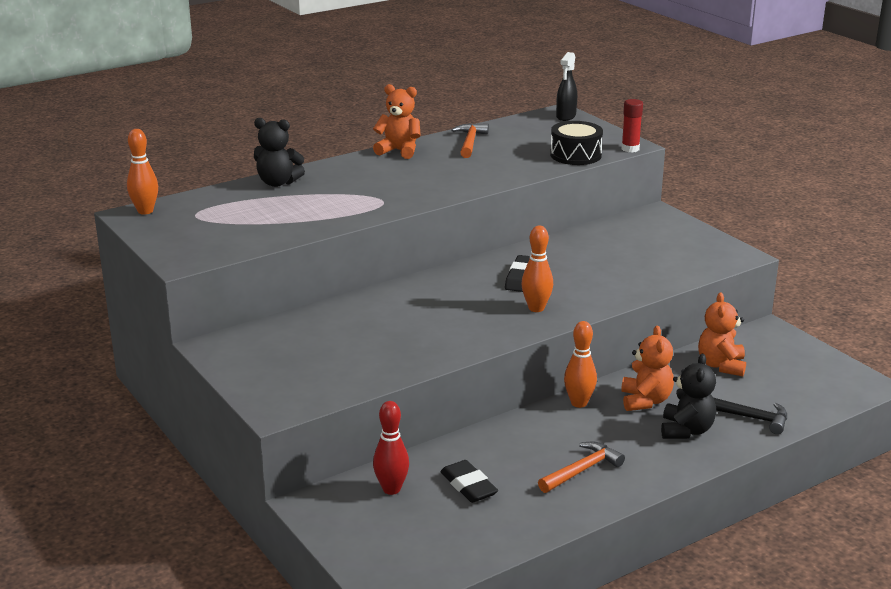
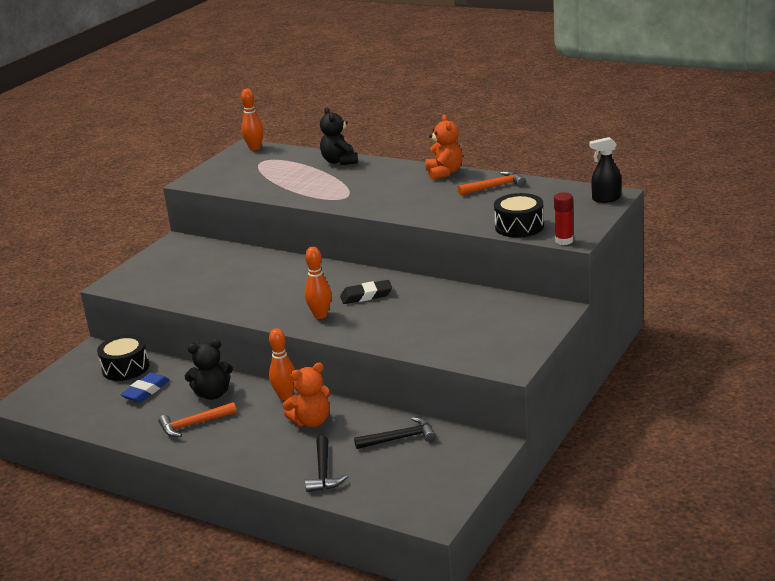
camera: 65 degrees right, 0 degrees up
(391, 489) = (125, 368): red bowling pin -> black drum
(468, 486) = (146, 391): black eraser -> blue eraser
(582, 470) = (193, 424): orange hammer -> orange hammer turned 135 degrees clockwise
(686, 430) = (280, 450): black teddy bear -> black teddy bear (213, 394)
(721, 365) = (400, 438): orange teddy bear -> black hammer

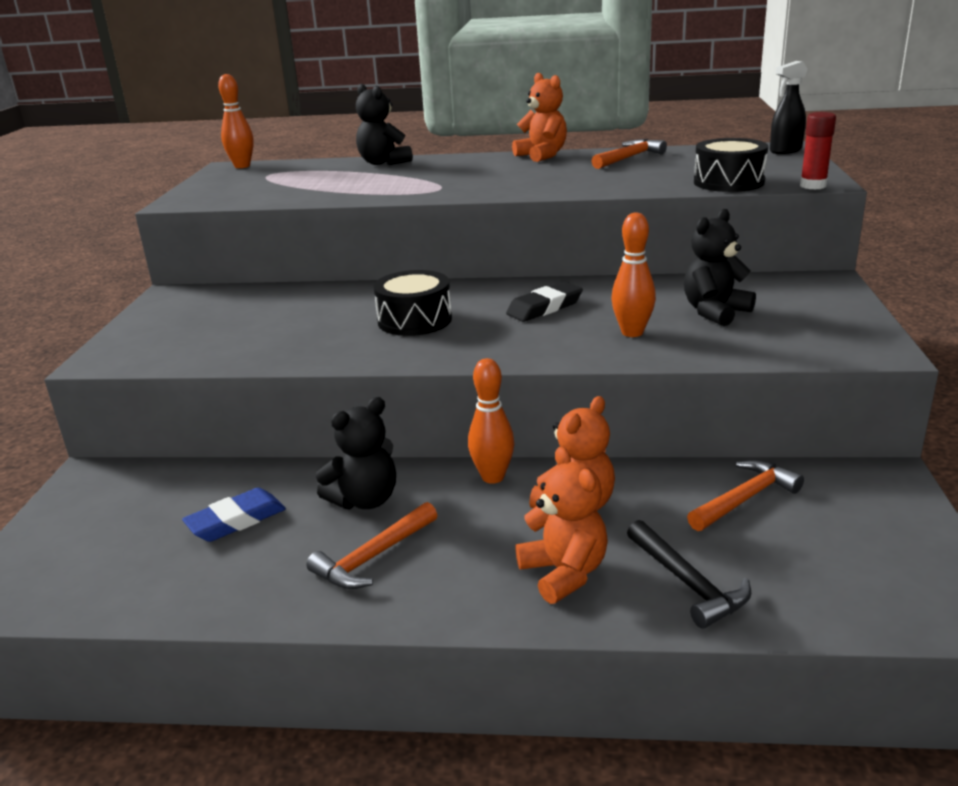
camera: 25 degrees left, 0 degrees up
(125, 368) = (170, 491): black drum -> black drum (415, 320)
(146, 391) = (236, 521): blue eraser -> blue eraser turned 45 degrees clockwise
(272, 453) = (564, 573): none -> orange teddy bear
(320, 315) = (505, 340): orange bowling pin -> orange bowling pin (632, 332)
(400, 438) = (745, 498): black hammer -> orange hammer
(457, 320) = (715, 312): none -> black teddy bear

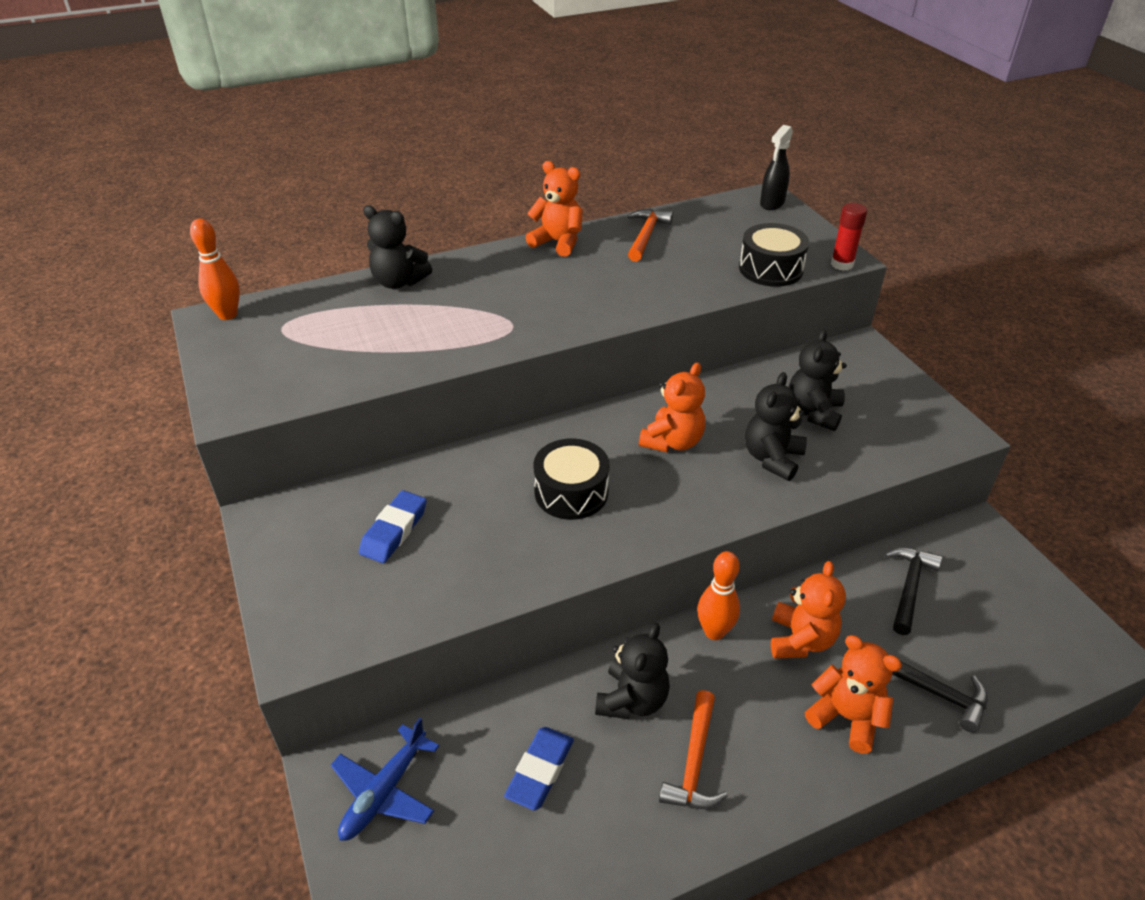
camera: 30 degrees left, 15 degrees up
(110, 496) = (384, 791): none -> blue plane
(249, 315) = (394, 530): none -> blue eraser
(544, 307) = (672, 441): black eraser -> orange teddy bear
(632, 332) = (772, 458): orange bowling pin -> black teddy bear
(745, 498) = (909, 587): orange hammer -> black hammer

